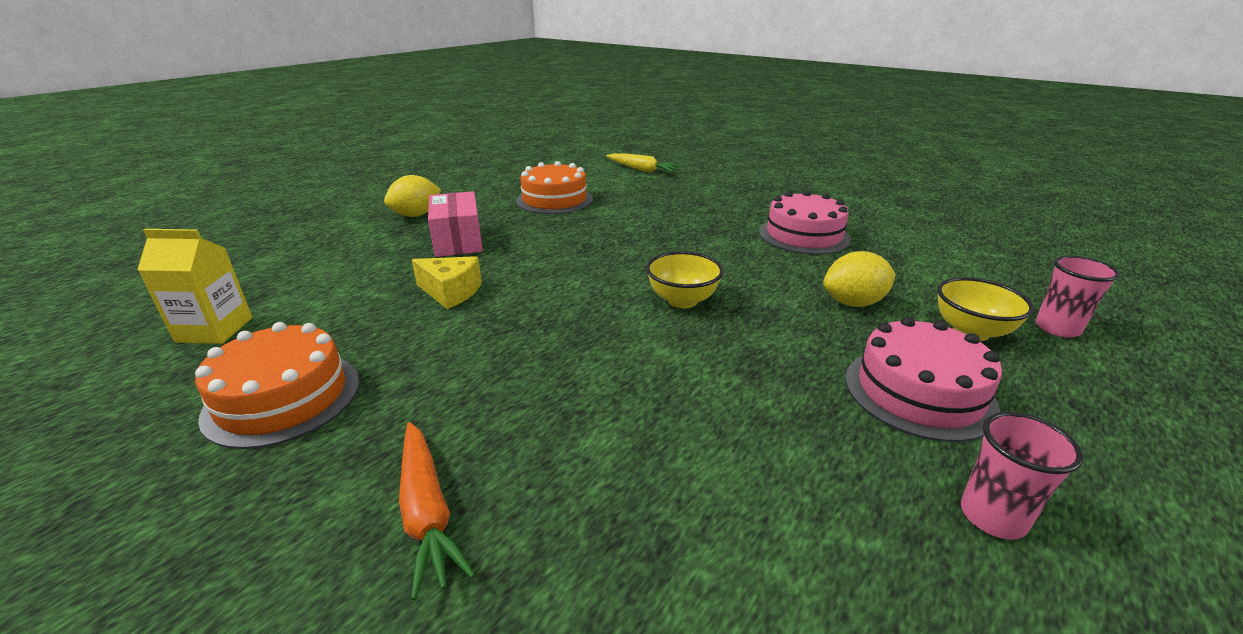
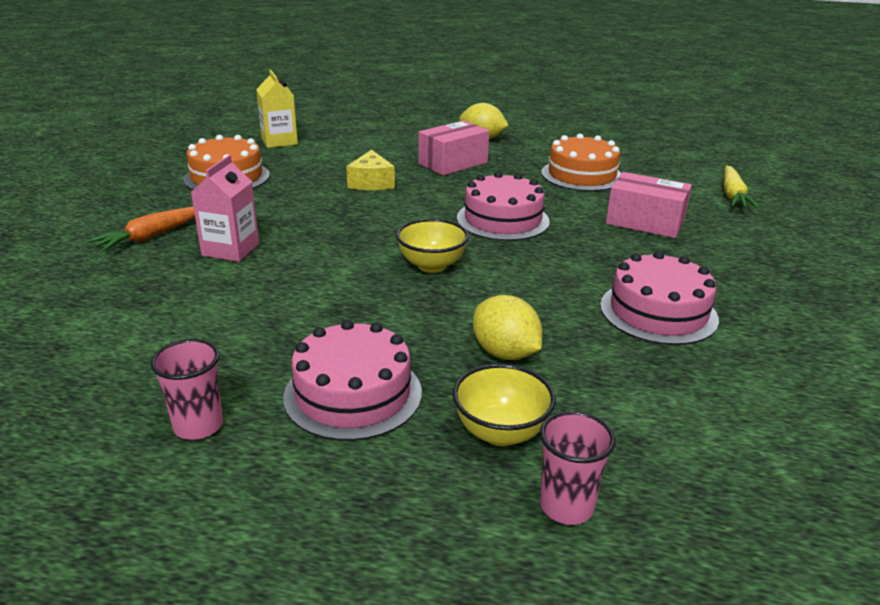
camera: 65 degrees right, 0 degrees up
(547, 429) = (230, 249): none -> pink carton
(612, 249) = (503, 219): none -> pink cake
(662, 203) = (645, 222): none -> pink box

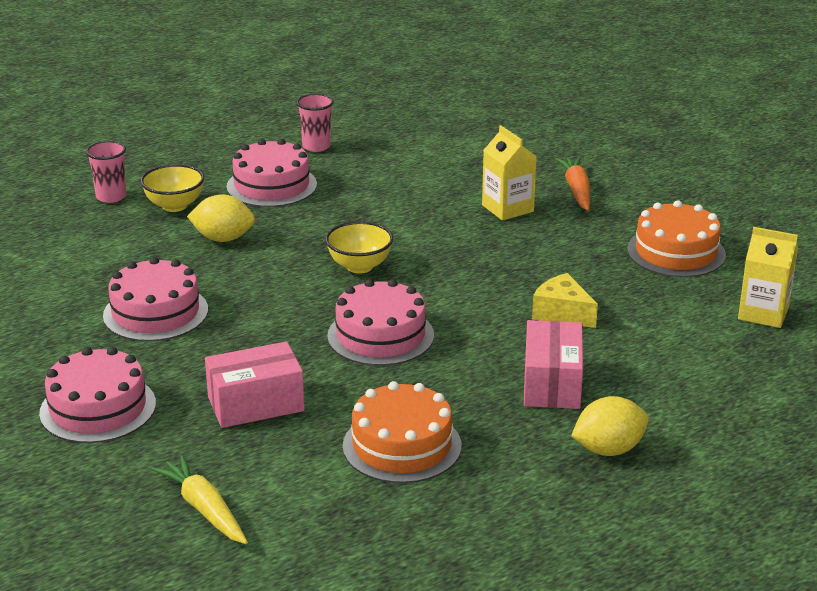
camera: 135 degrees right, 0 degrees up
(230, 249) = (507, 208): pink carton -> yellow carton
(770, 265) = (98, 408): none -> pink cake

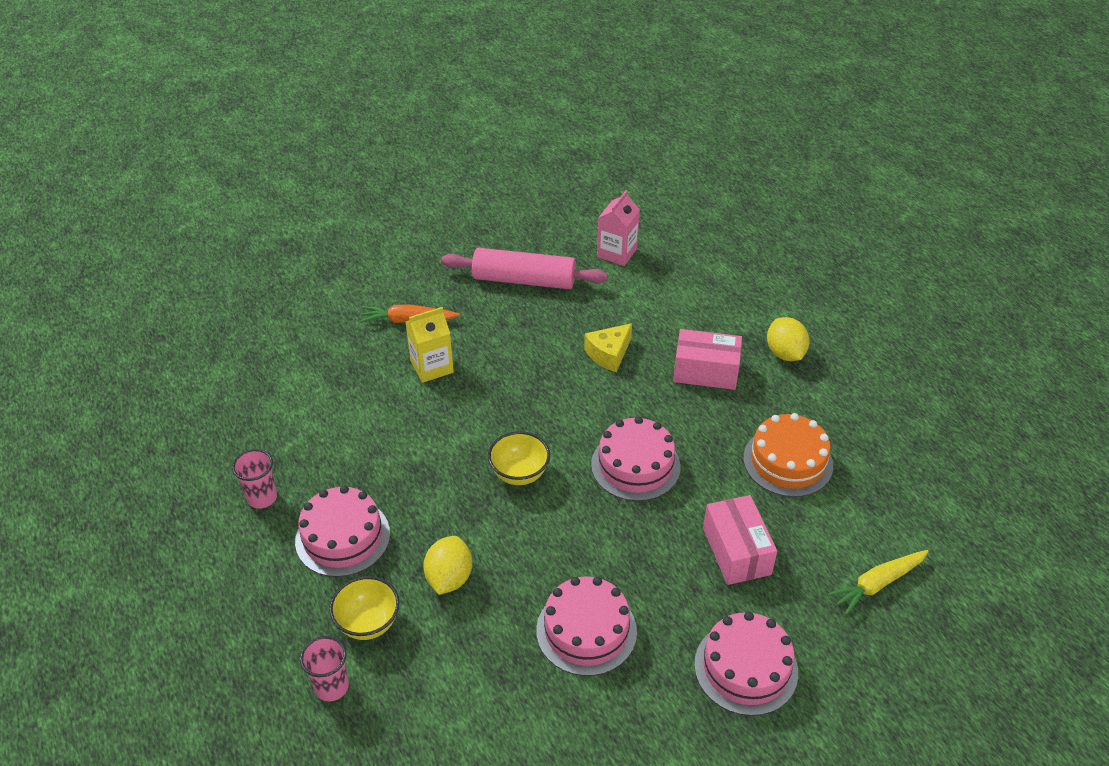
camera: 85 degrees left, 15 degrees up
(676, 252) = (524, 280): orange cake -> pink rolling pin
(763, 313) = (617, 253): yellow carton -> pink carton

